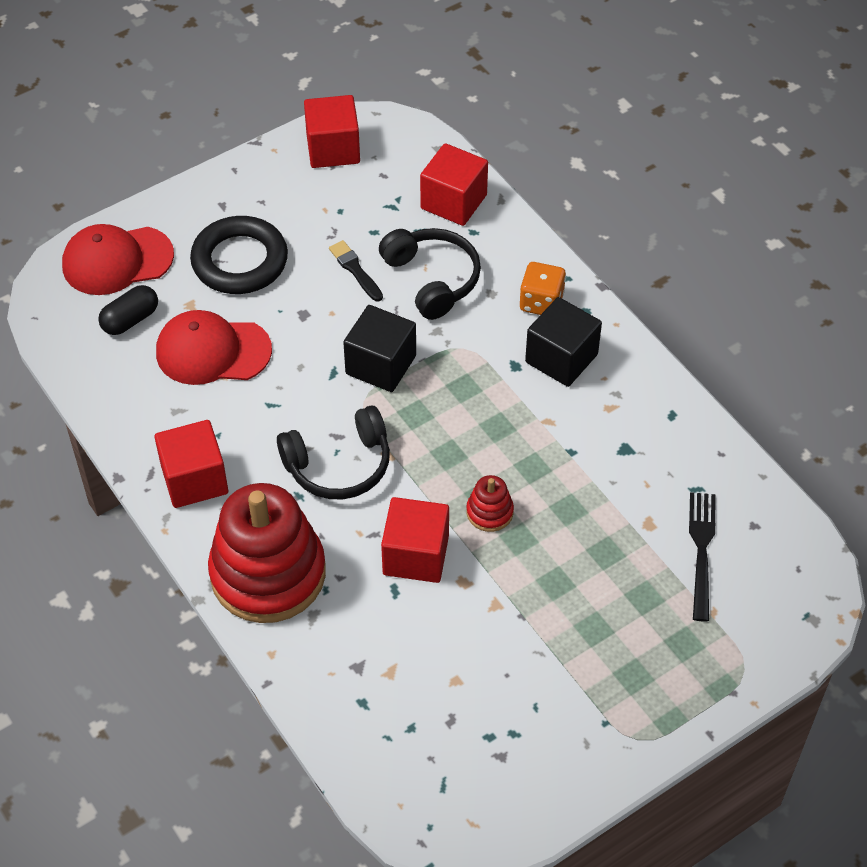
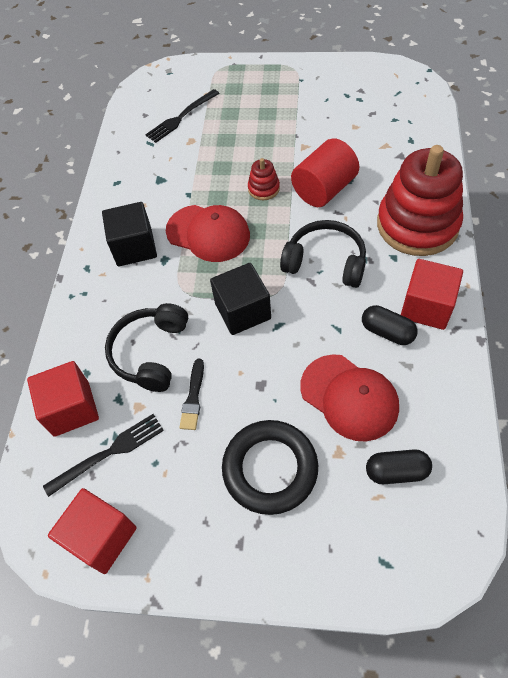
camera: 135 degrees left, 5 degrees up
(117, 261) = (372, 546): red cap -> red cap (208, 233)
(218, 430) = (387, 332): none -> black capsule
(385, 195) = (110, 452): none -> black fork
(415, 555) = (324, 189): red cube -> red cylinder
(541, 302) = (105, 290): orange dice -> none

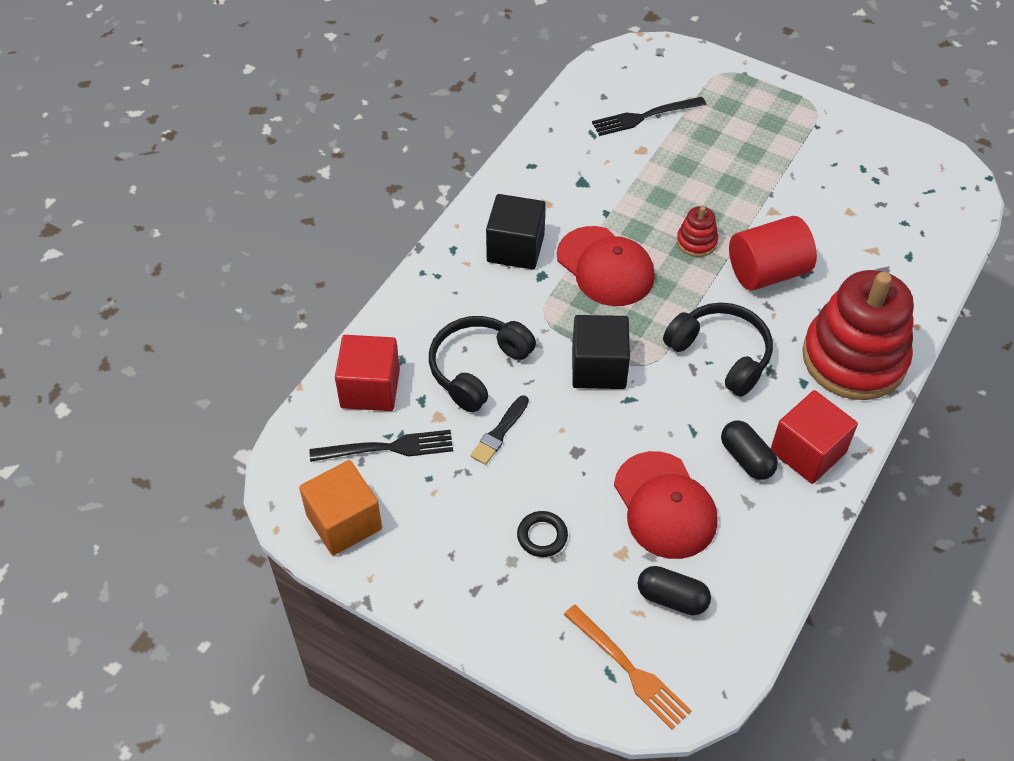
camera: 20 degrees right, 5 degrees down
(101, 537) = (344, 522): red cube -> orange cube
(270, 469) = (542, 536): black ring -> black ring, size x0.47
(399, 551) = (630, 670): none -> orange fork

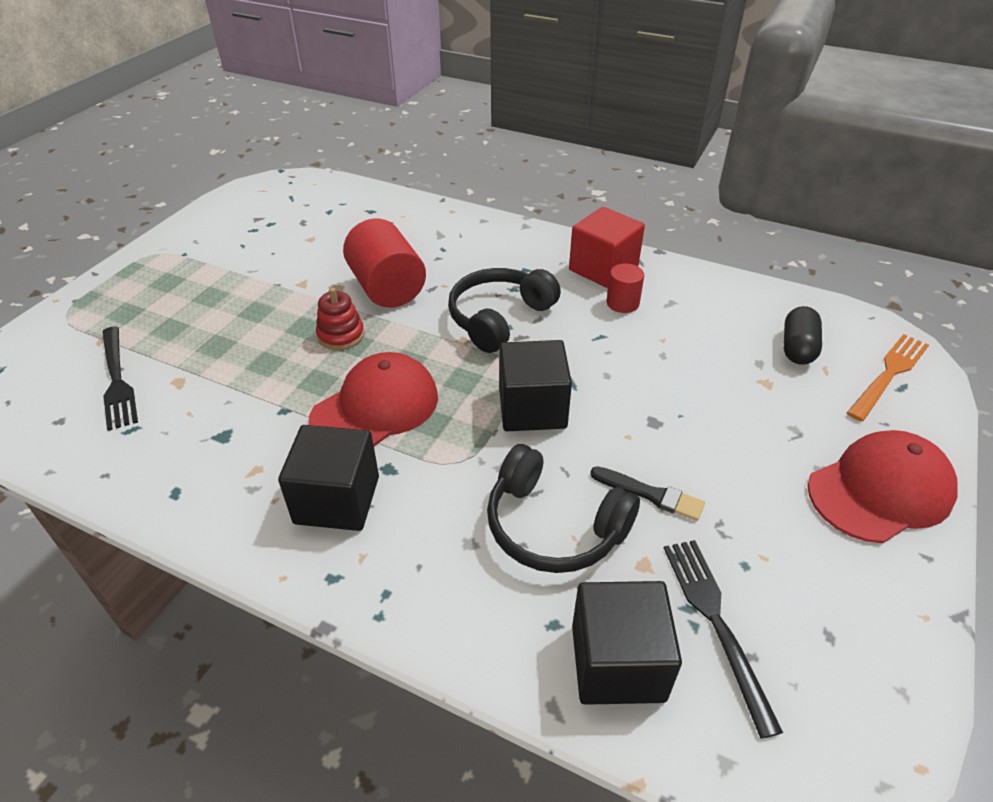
camera: 95 degrees left, 10 degrees down
(344, 522) = (859, 665): orange cube -> none
(370, 388) = (617, 662): red cube -> black cube
(542, 536) = (777, 445): black ring -> none
(665, 505) = (697, 354): red cap -> red cap (880, 490)
(746, 458) = (622, 303): black capsule -> red cylinder
(854, 358) = (492, 242): red stacking toy -> none

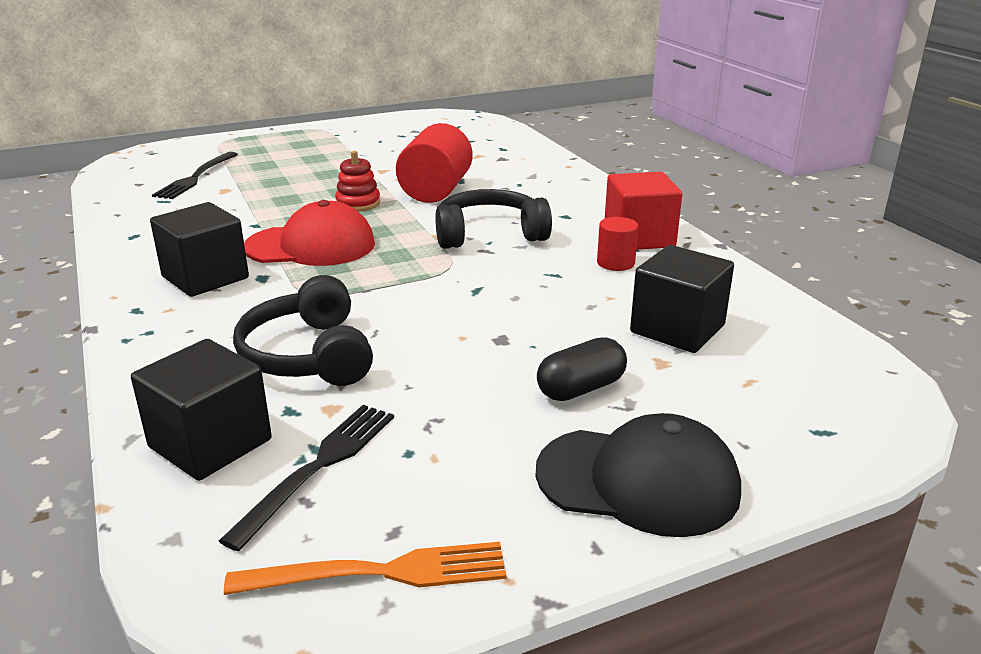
camera: 40 degrees right, 15 degrees down
(532, 408) = (417, 290): black cube -> black cube (677, 329)
(650, 494) = (413, 375): black brush -> none
(797, 348) = (745, 355): black capsule -> black capsule (581, 388)
(880, 490) = (638, 481): red cap -> black cap
(889, 373) = (826, 415): orange fork -> orange fork (382, 572)

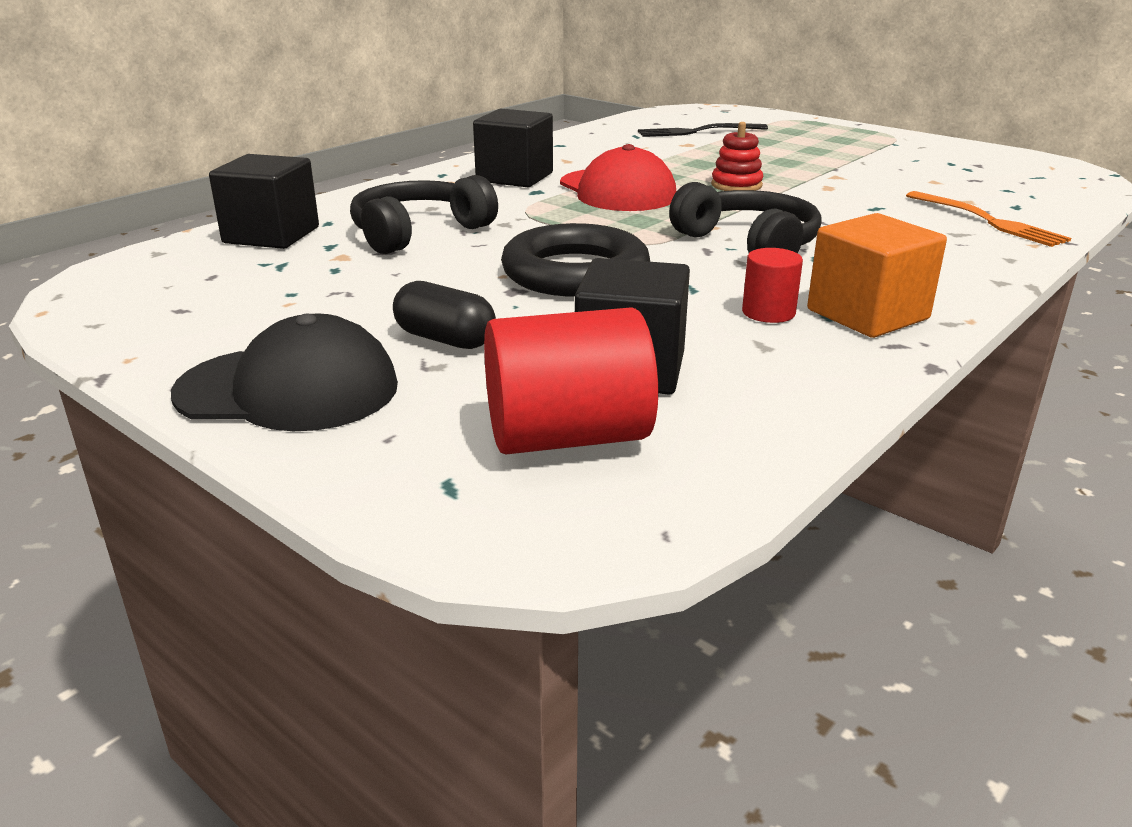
camera: 65 degrees right, 0 degrees up
(320, 466) = (257, 270): black fork -> none
(382, 572) = (130, 315): orange fork -> orange fork (989, 221)
(436, 191) = (823, 204): red cylinder -> red cylinder (567, 437)
(486, 307) = (575, 273): none -> black ring
(638, 481) = (288, 389): black cap -> black cap turned 75 degrees counterclockwise
(639, 238) = (867, 314): red cube -> orange cube

